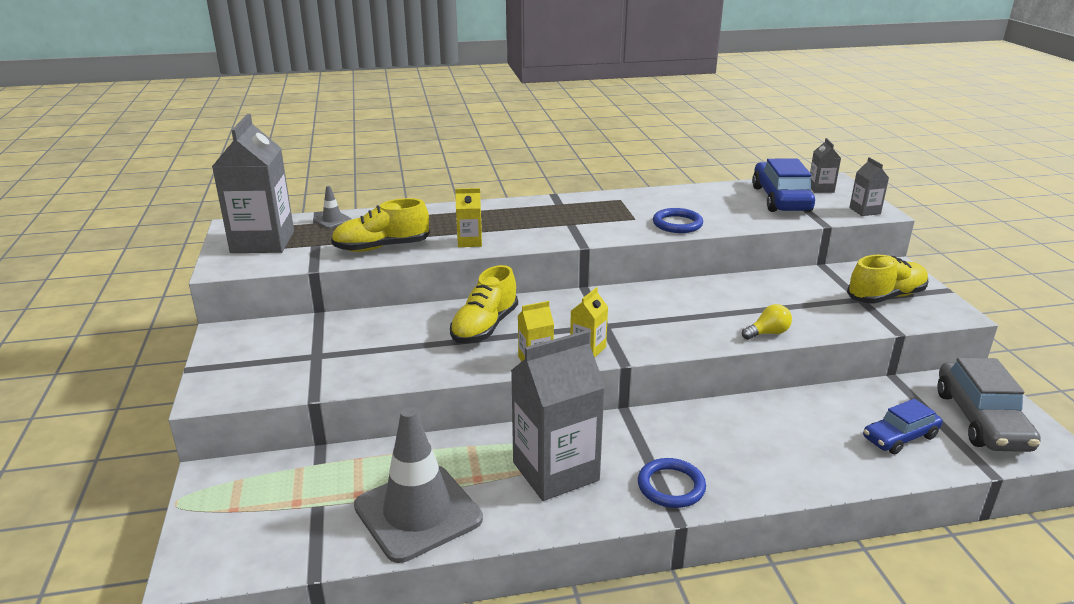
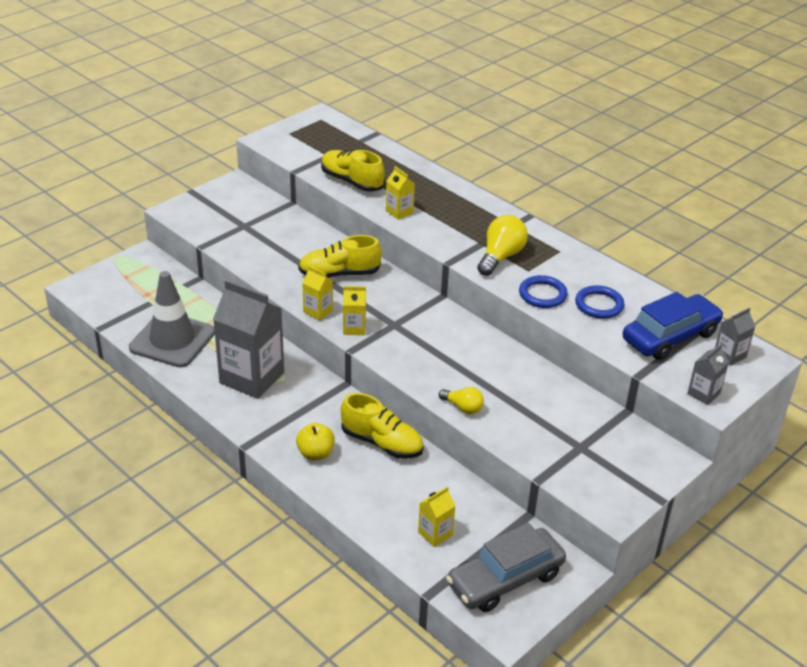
camera: 55 degrees right, 10 degrees up
(263, 242) = (310, 136): grey carton -> none
(332, 220) = (370, 144): grey traffic cone -> none
(601, 223) = (500, 257): none -> yellow light bulb
(671, 486) = (277, 432): blue ring -> blue ring (599, 305)
(728, 471) = (315, 453): none -> yellow apple
(886, 297) = (601, 462): yellow shoe -> yellow shoe (382, 443)
(900, 437) = (435, 534): blue car -> yellow carton

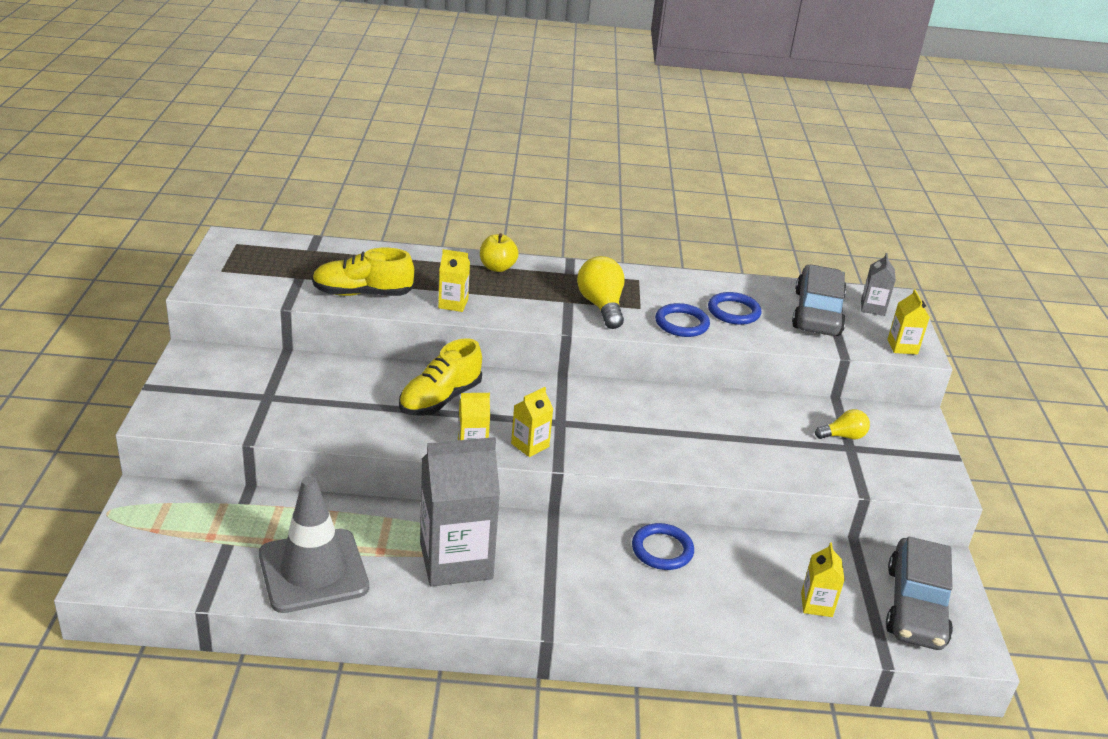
camera: 45 degrees left, 5 degrees down
(315, 453) = (621, 598): yellow apple -> yellow apple (497, 267)
(382, 443) = (662, 550): yellow shoe -> blue ring
(463, 407) = (723, 466): yellow light bulb -> yellow light bulb (843, 436)
(670, 337) = (817, 313): blue car -> grey car
(703, 393) = (902, 347): grey carton -> yellow carton

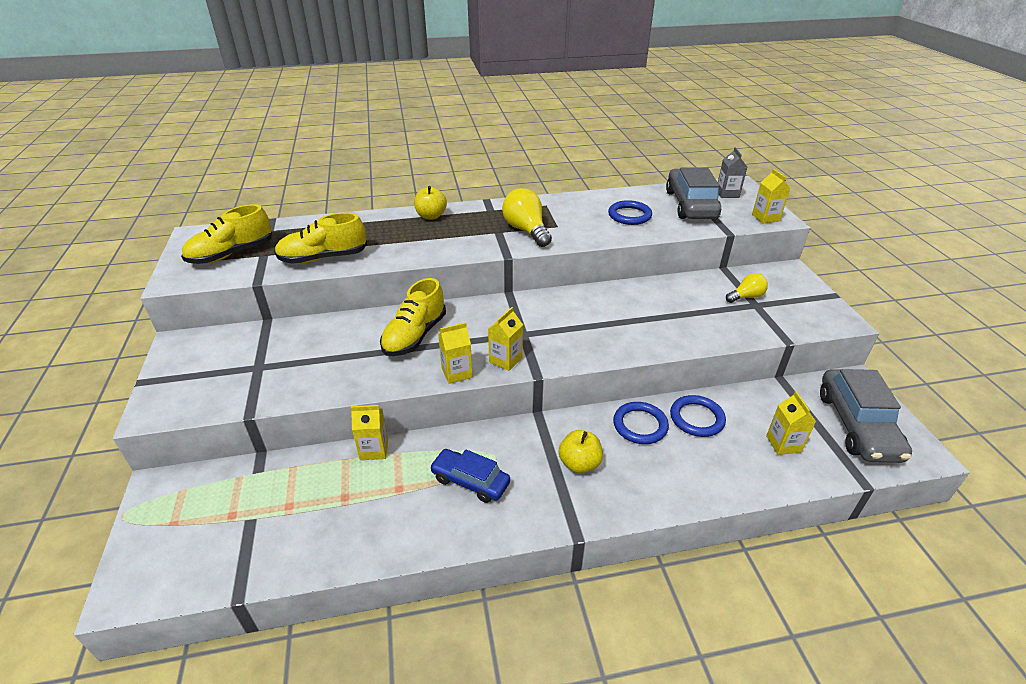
camera: 10 degrees left, 5 degrees up
(266, 270) = (231, 254): none -> yellow shoe
(313, 571) = (341, 526): grey traffic cone -> none
(453, 304) = (404, 252): yellow carton -> yellow carton (374, 449)
(456, 561) = (470, 481): grey carton -> blue car
(578, 571) = (579, 464): none -> yellow apple
(681, 323) = (595, 232): blue ring -> blue ring (696, 418)

